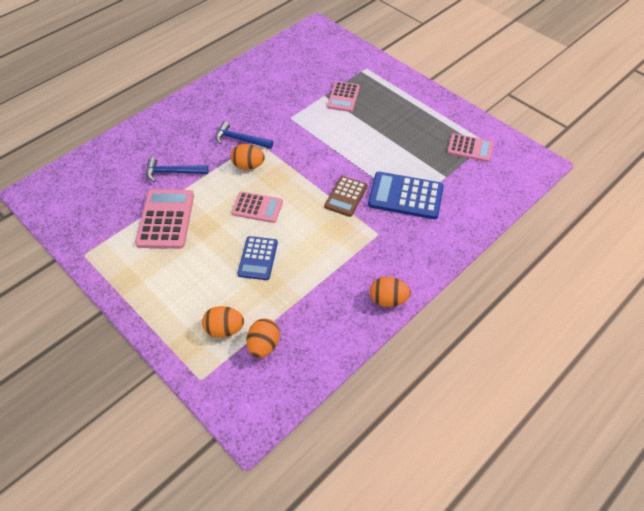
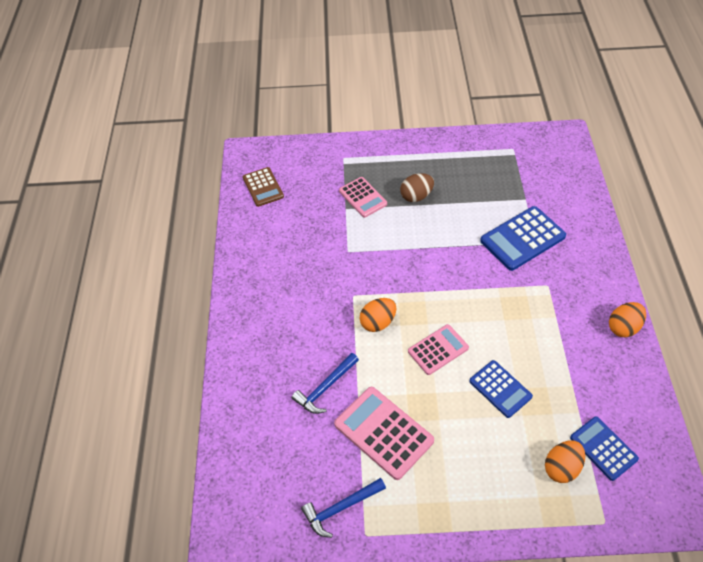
camera: 45 degrees left, 0 degrees up
(240, 139) = (337, 306): blue hammer -> blue hammer (340, 508)
(263, 345) = (603, 448): orange egg -> blue calculator
(346, 196) = (485, 278): brown calculator -> brown calculator (263, 187)
(376, 121) = (416, 196): none -> brown egg
(470, 148) = (509, 162): pink calculator -> none

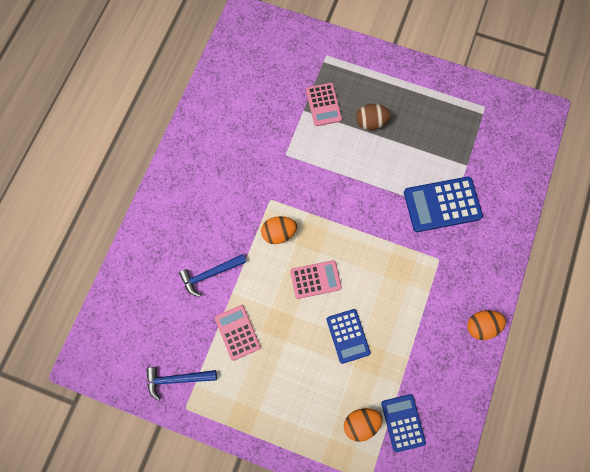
camera: 20 degrees right, 20 degrees up
(263, 187) = (242, 59): brown calculator -> none
(383, 432) = (237, 332): pink calculator -> pink calculator, size x0.65

